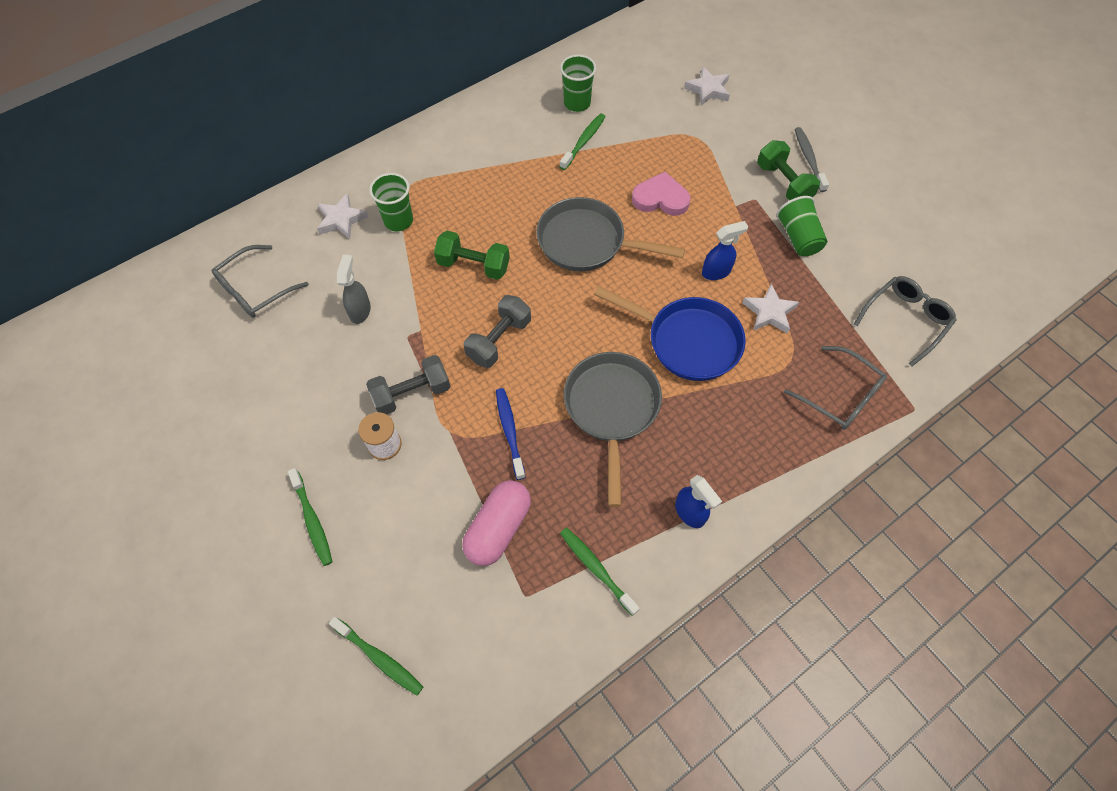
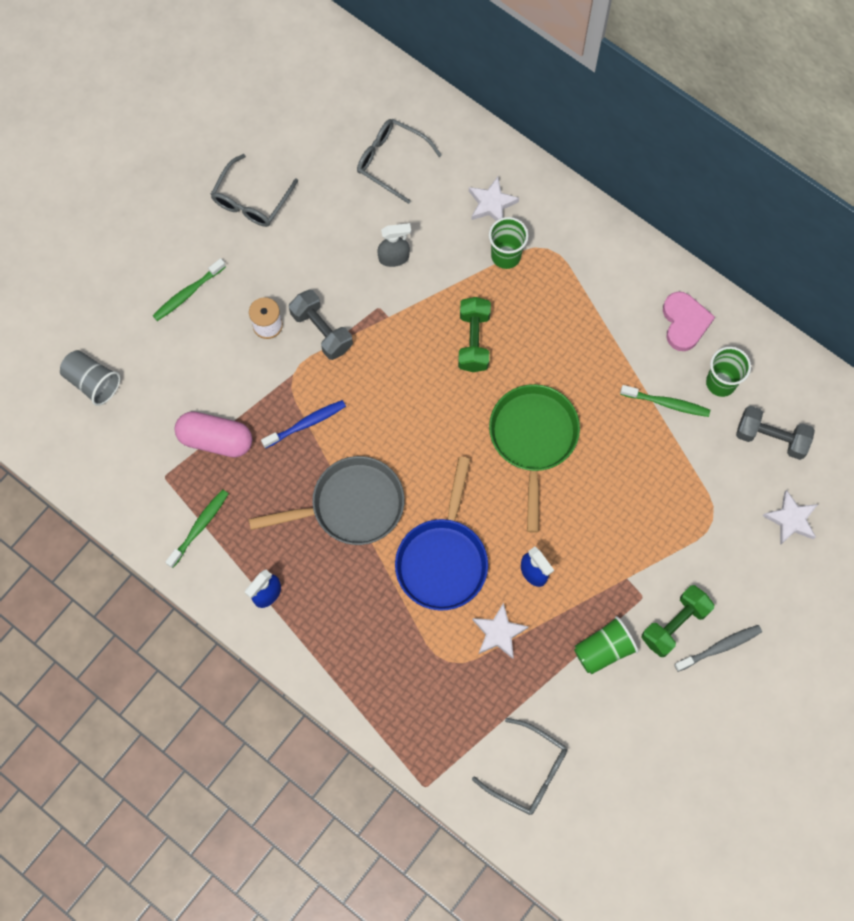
camera: 75 degrees right, 10 degrees up
(379, 658) = (92, 382): green toothbrush -> grey cup
(499, 340) = (396, 388): grey dumbbell -> grey dumbbell (771, 438)
(587, 242) = (533, 439): grey pan -> green pan
(660, 198) = (612, 499): pink heart -> pink heart (684, 322)
(840, 396) = (421, 713): grey glasses -> grey glasses (251, 200)

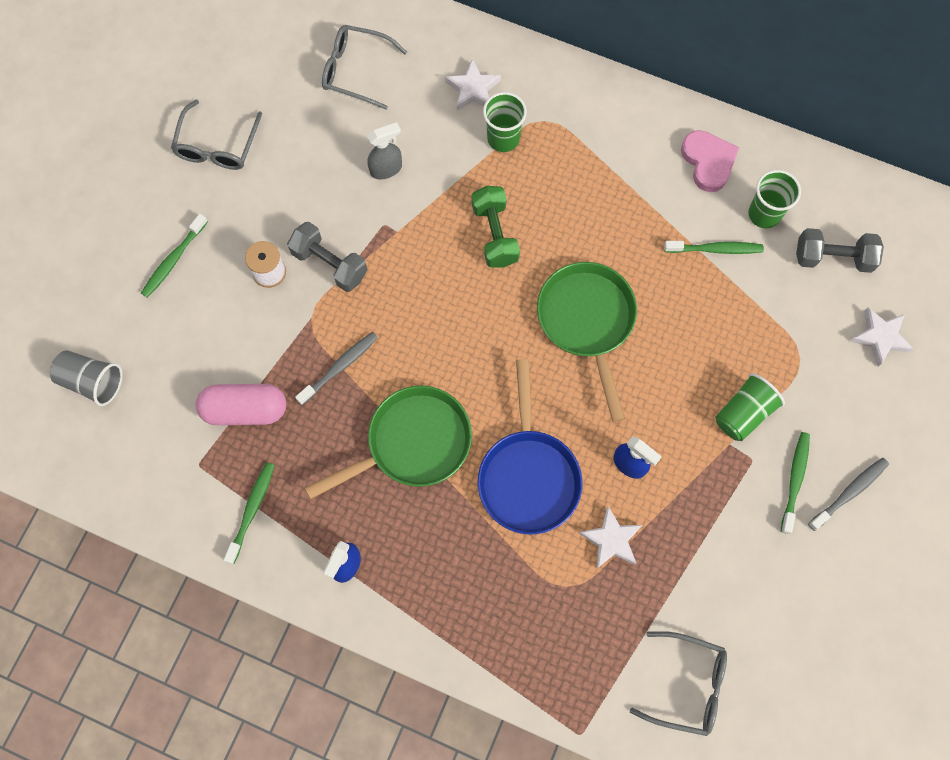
camera: 15 degrees left, 0 degrees up
(306, 423) = (339, 367): blue toothbrush -> grey toothbrush
(351, 505) = (412, 443): grey pan -> green pan
(603, 649) = (728, 528): green cup -> green cup (743, 413)
(674, 624) = (795, 480): green dumbbell -> green toothbrush

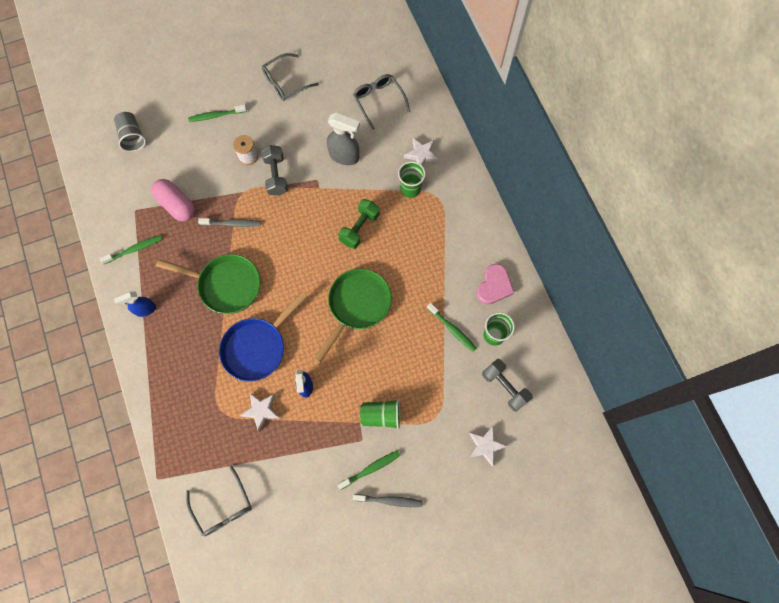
camera: 45 degrees right, 0 degrees up
(386, 169) = (344, 156): grey spray bottle -> grey spray bottle, size x1.52

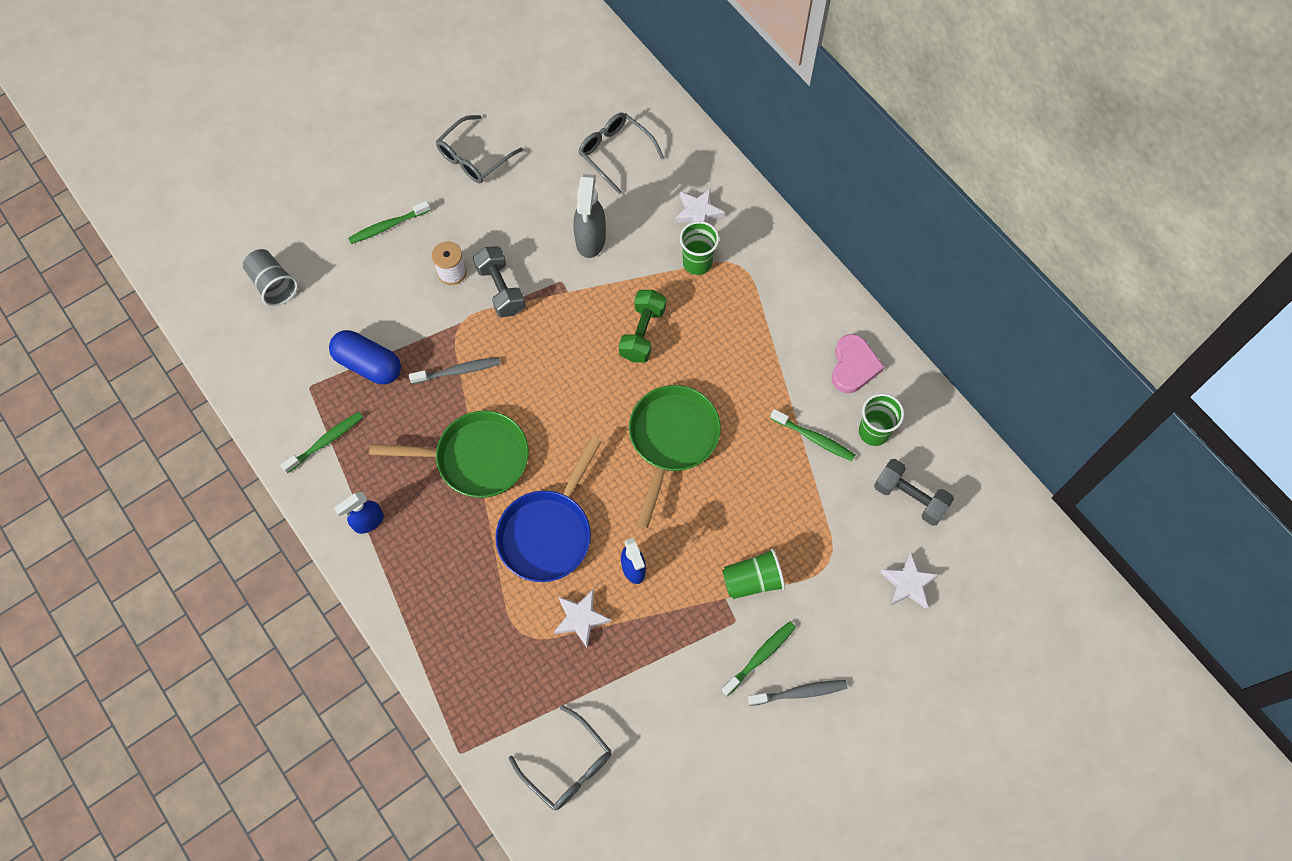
camera: 15 degrees left, 5 degrees down
(176, 205) = (368, 364): pink capsule -> blue capsule
(344, 156) = (590, 240): grey spray bottle -> grey spray bottle turned 90 degrees clockwise

